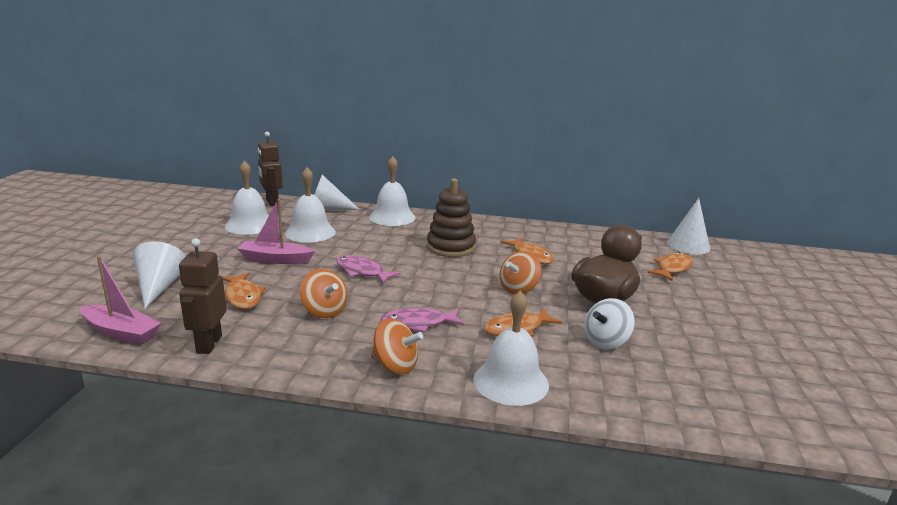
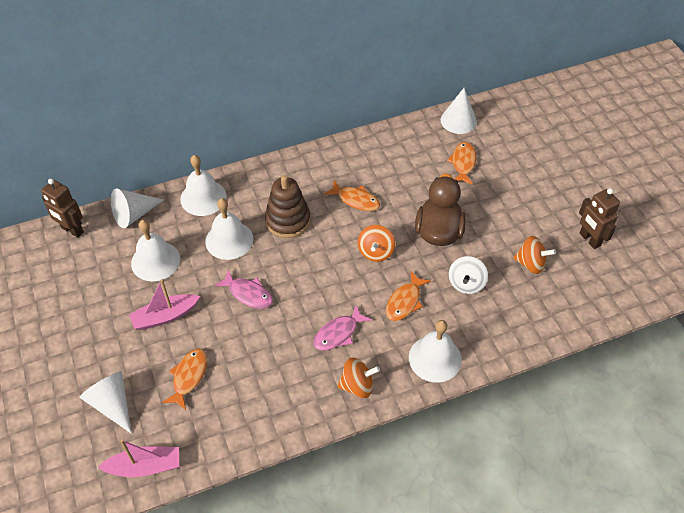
camera: 30 degrees left, 30 degrees up
(208, 344) = (219, 439): brown robot -> brown robot (589, 239)
(243, 297) = (189, 377): orange fish -> orange fish turned 105 degrees counterclockwise
(250, 225) = (91, 278): white bell -> white bell (229, 240)
(324, 311) = (263, 358): orange spinning top -> orange spinning top (530, 264)
(362, 272) = (248, 294): pink fish -> pink fish turned 150 degrees counterclockwise

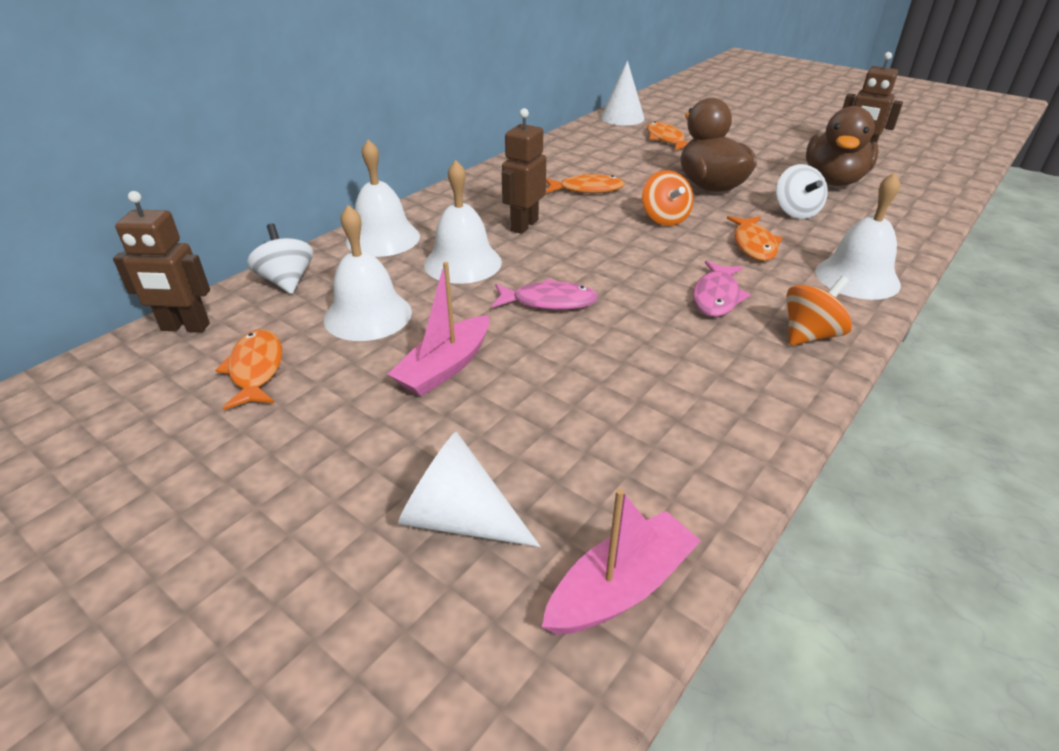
camera: 30 degrees left, 15 degrees down
(134, 214) = (287, 281): white cone -> white spinning top
(189, 377) = (561, 422): orange fish -> orange fish (256, 370)
(288, 220) = (524, 225): brown stacking toy -> brown robot
(530, 264) = (833, 181): orange spinning top -> brown duck

